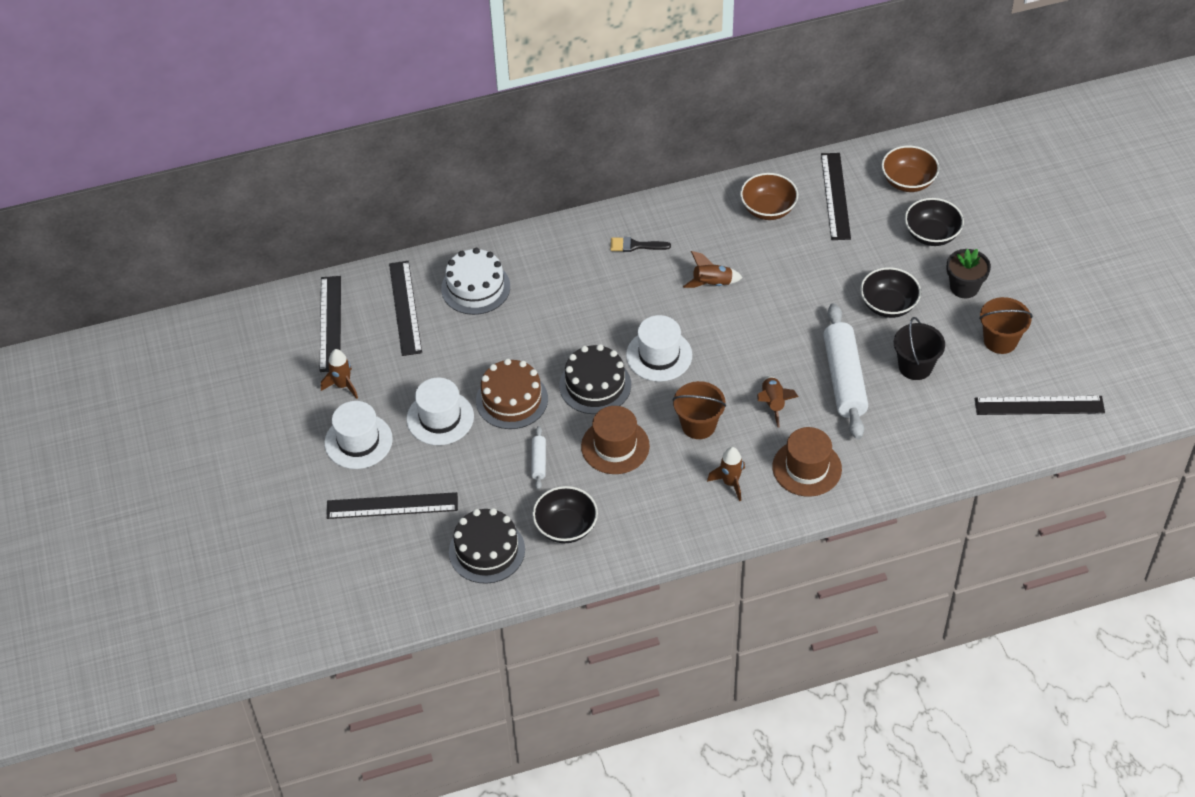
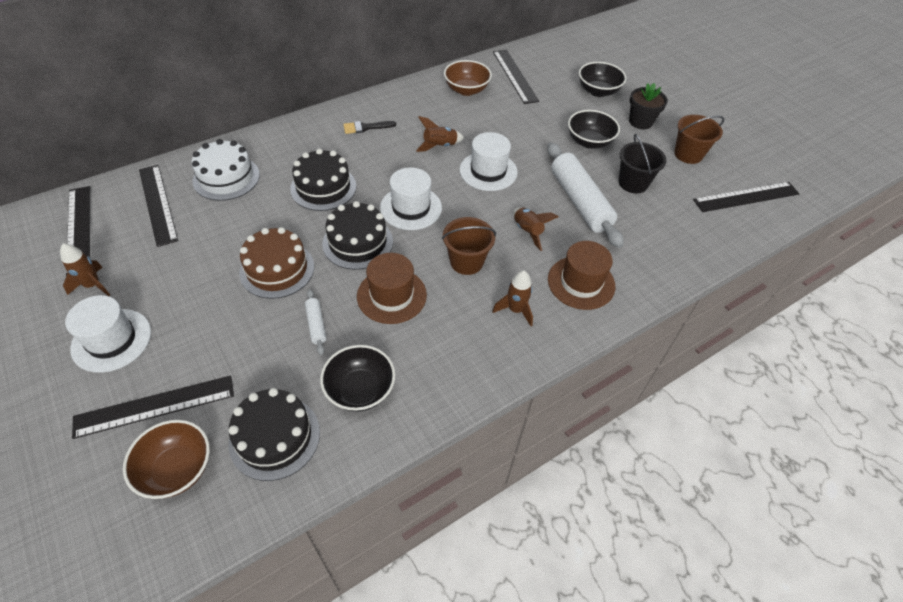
camera: 20 degrees left, 0 degrees up
(440, 418) = (203, 299): white hat -> white hat (488, 171)
(573, 316) = (323, 187): none -> black cake
(908, 181) = (564, 61): brown bowl -> brown bowl (177, 469)

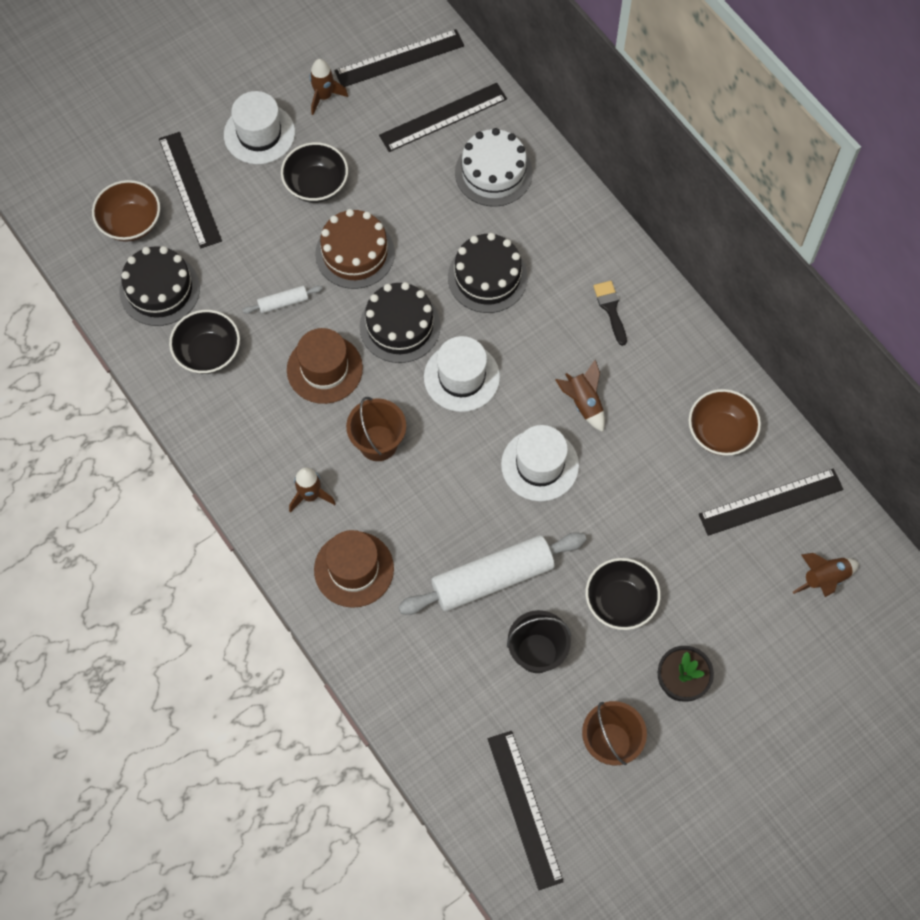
camera: 90 degrees right, 15 degrees up
(527, 232) = (432, 512): brown rocket -> brown rocket (824, 579)
(598, 91) = (751, 627): black bowl -> black bowl (316, 185)

